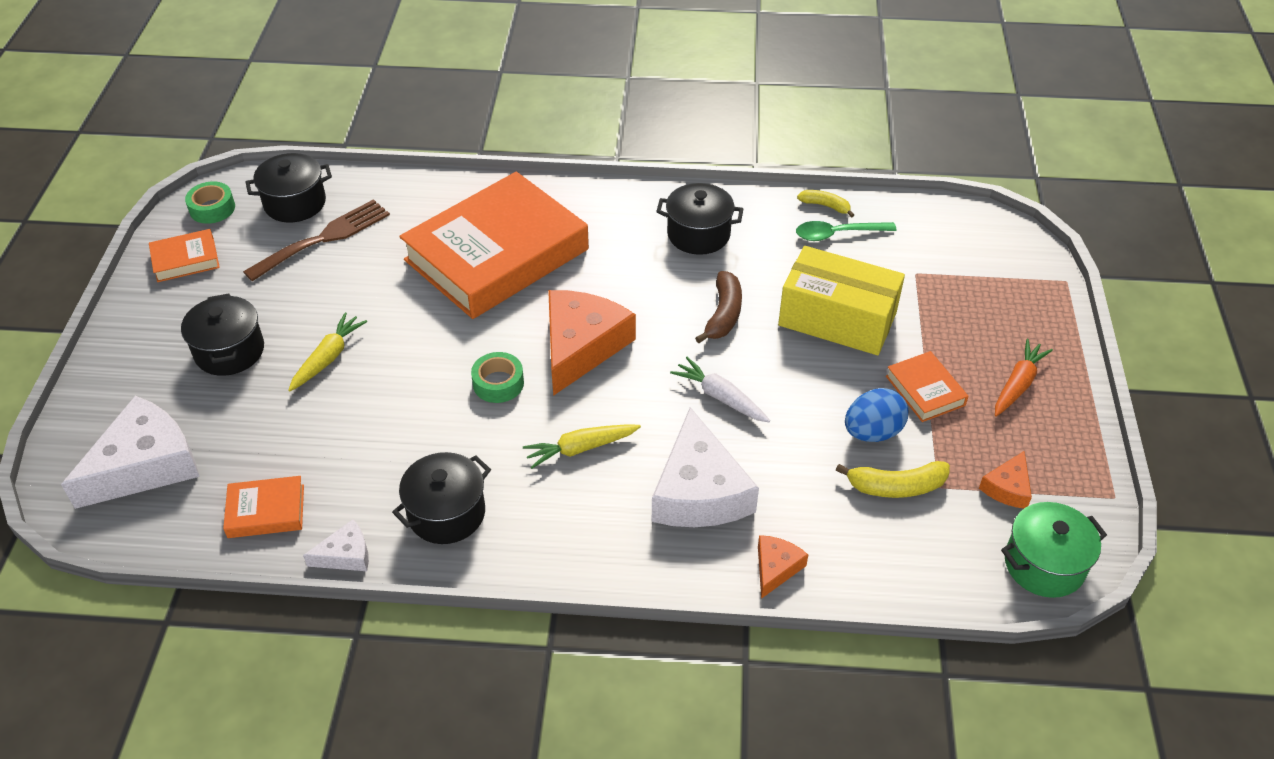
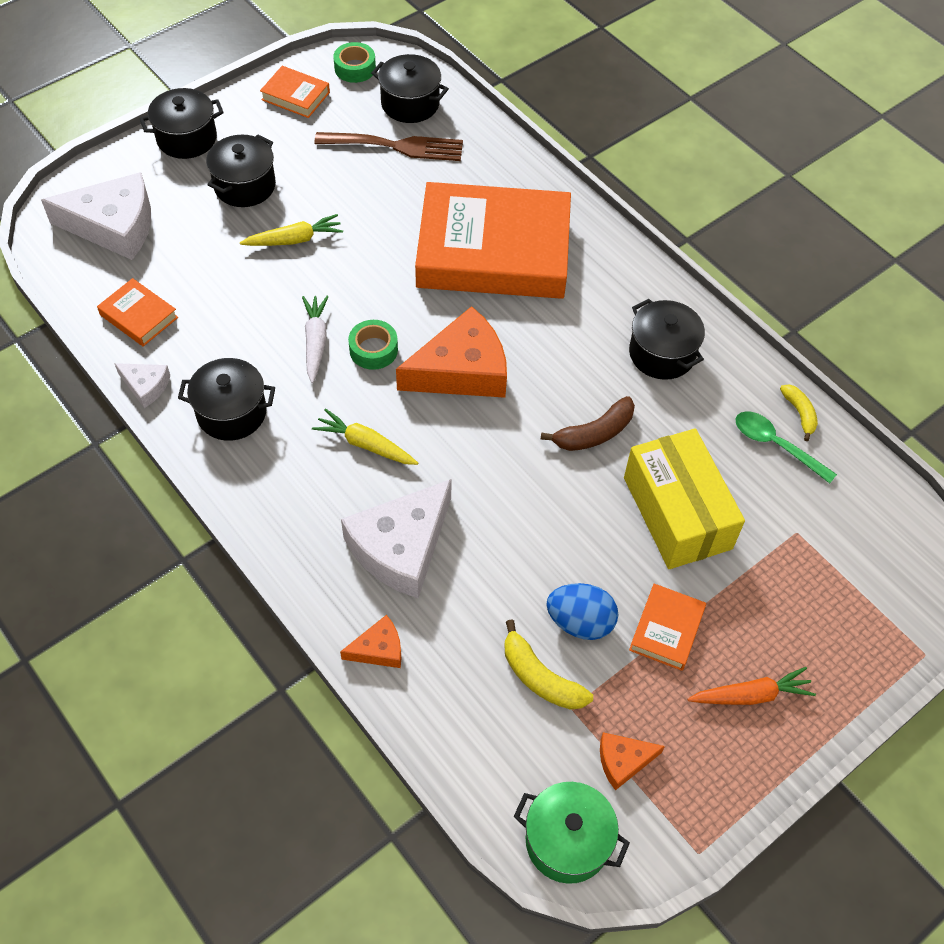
camera: 45 degrees right, 10 degrees up
(124, 354) = (187, 138): none -> black pot
(720, 397) = (506, 494): white carrot -> white carrot (315, 342)

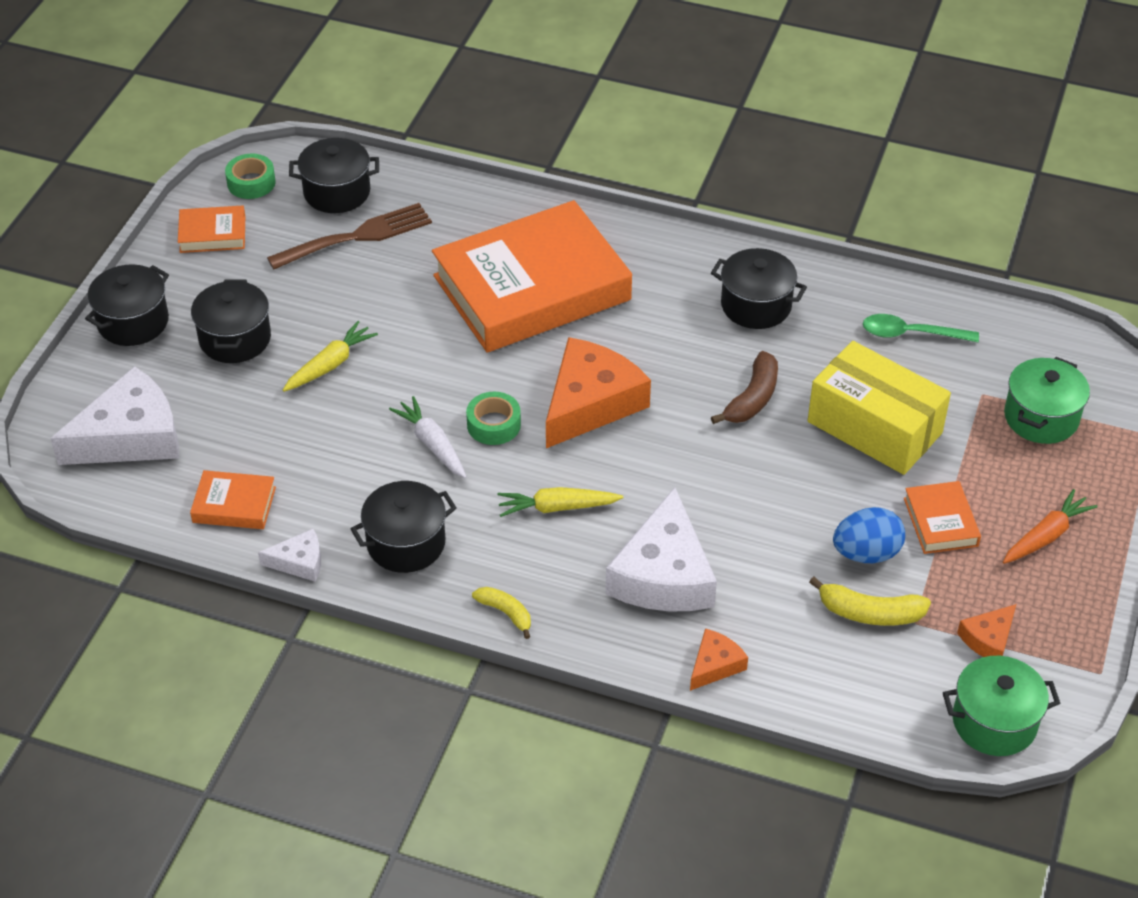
camera: 30 degrees left, 10 degrees down
(799, 413) = (909, 299): yellow banana -> yellow banana (506, 613)
(833, 582) = (1041, 417): none -> green pot

